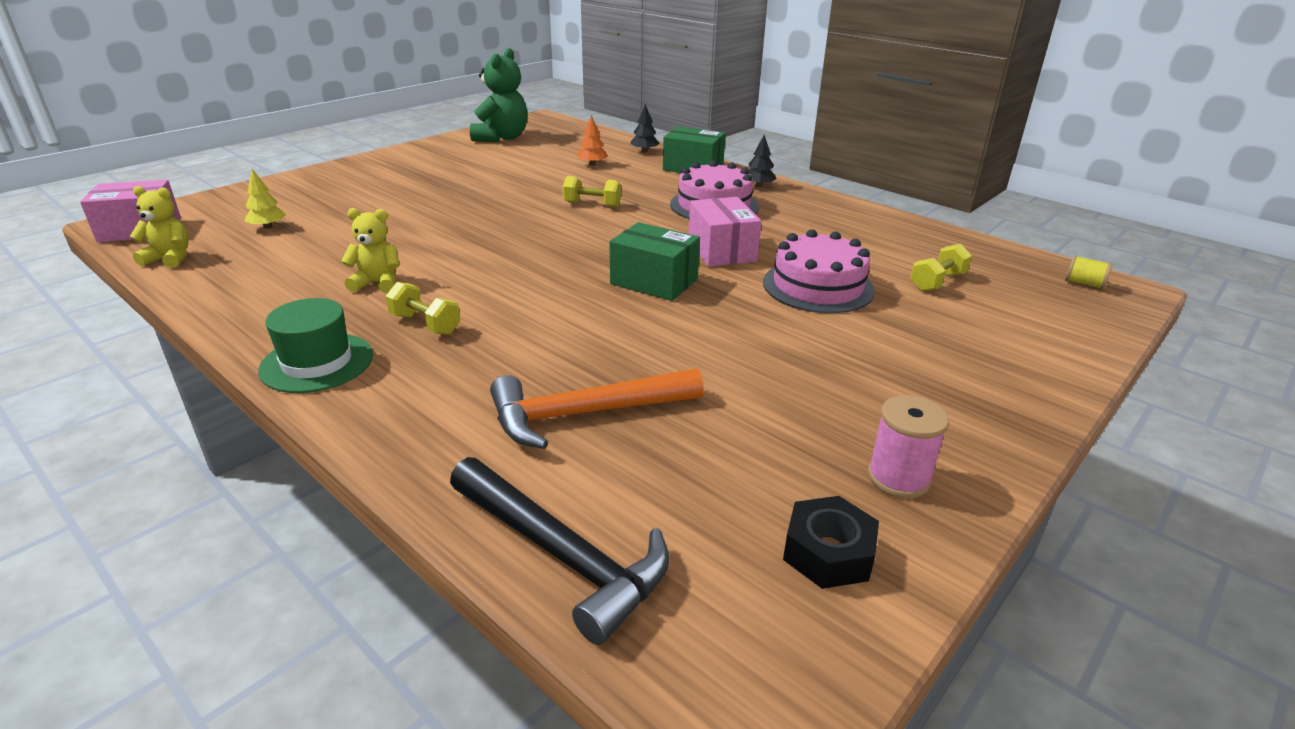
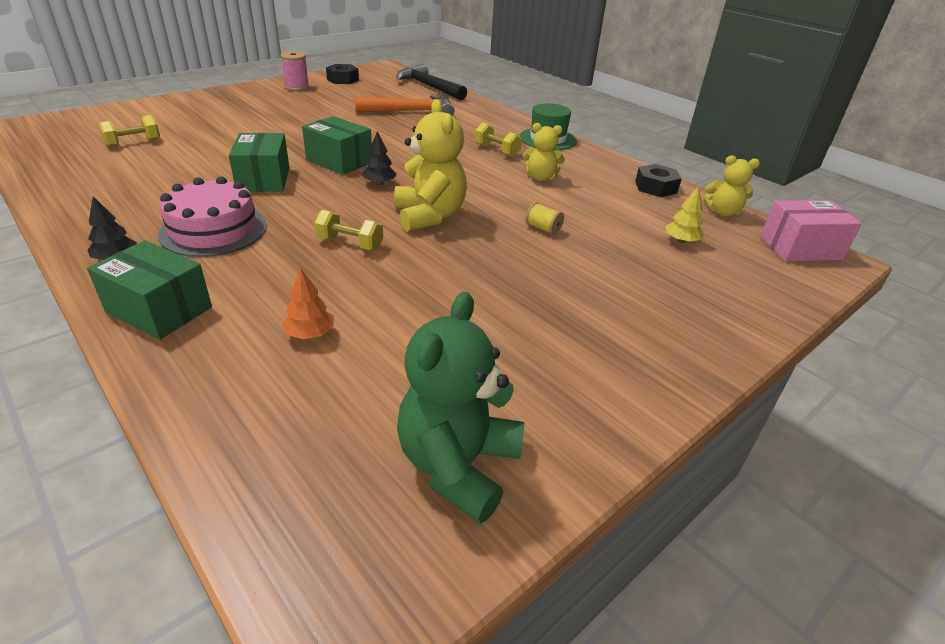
camera: 175 degrees left, 5 degrees up
(218, 284) = (655, 187): none -> black nut
(525, 229) = (429, 216): none -> yellow teddy bear
(644, 151) = (193, 373): black tree -> black tree (379, 183)
(721, 250) = (263, 179): pink box -> green box
(818, 286) = (225, 148): pink cake -> none
(1083, 284) = (30, 132): yellow spool -> yellow spool (543, 228)

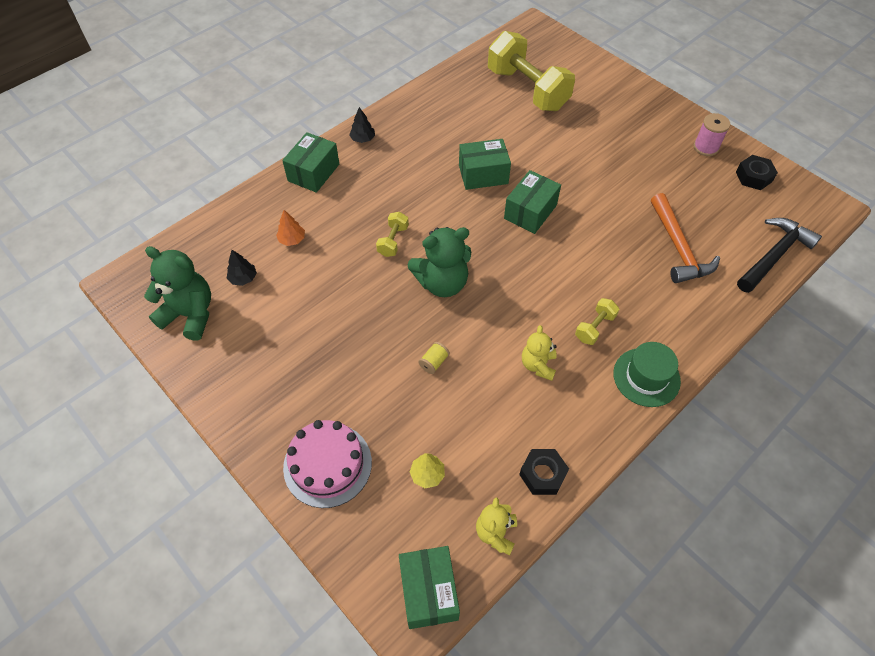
camera: 90 degrees right, 20 degrees up
(133, 143) = (527, 89): yellow dumbbell -> yellow dumbbell, size x2.33
(214, 230) = (402, 169): pink cake -> pink cake (327, 464)
(379, 183) = (493, 244): black tree -> black tree (243, 278)
(429, 216) = (442, 283): yellow teddy bear -> green teddy bear
(800, 248) = (429, 591): pink box -> green box

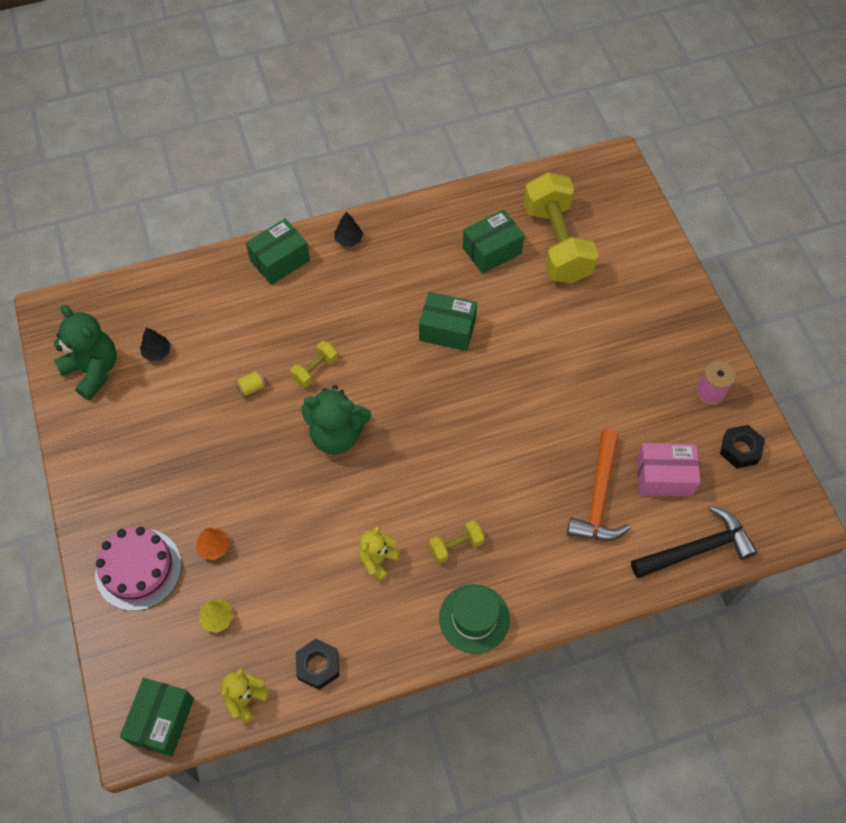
camera: 25 degrees right, 5 degrees up
(292, 239) = (221, 328): orange tree -> orange tree (214, 547)
(434, 362) = (283, 514): yellow spool -> yellow spool (252, 388)
(530, 212) = (470, 392): green box -> green box (492, 250)
(715, 215) = (664, 476): none -> pink box

